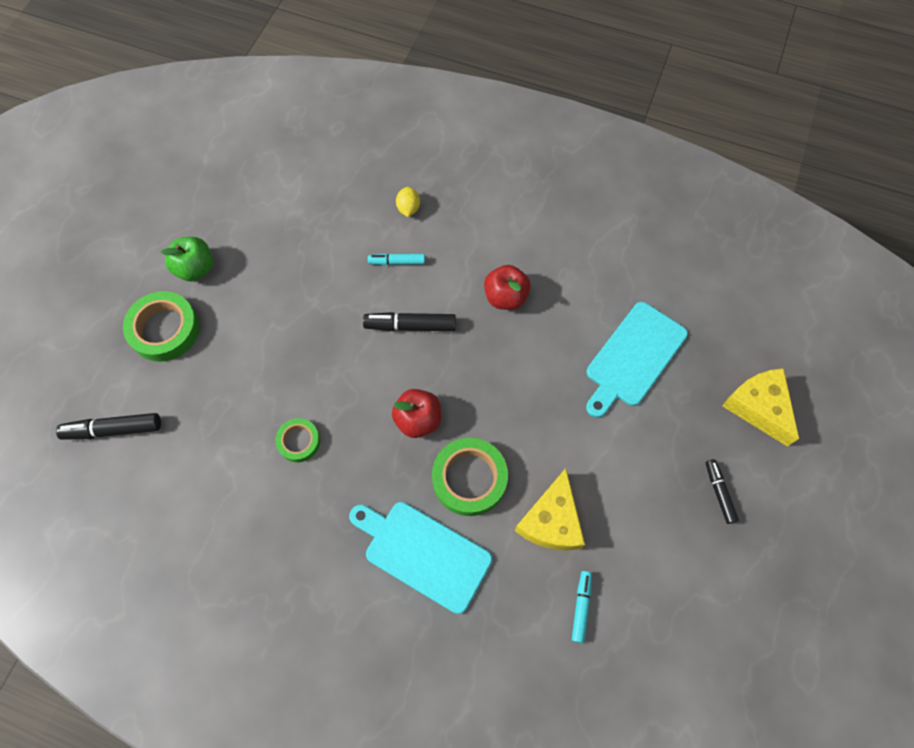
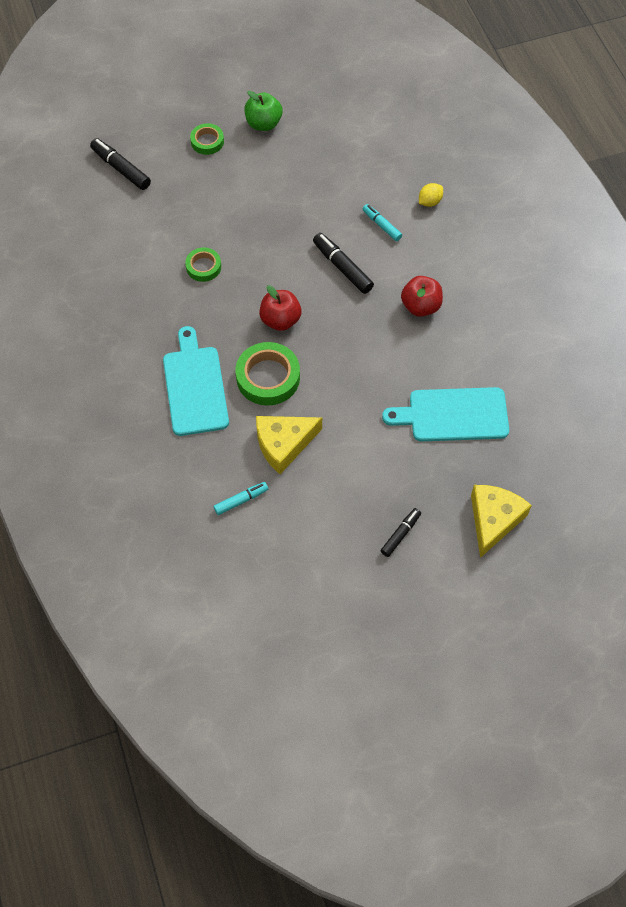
camera: 50 degrees right, 5 degrees down
(165, 330) = (207, 141): green tape -> green tape, size x0.58

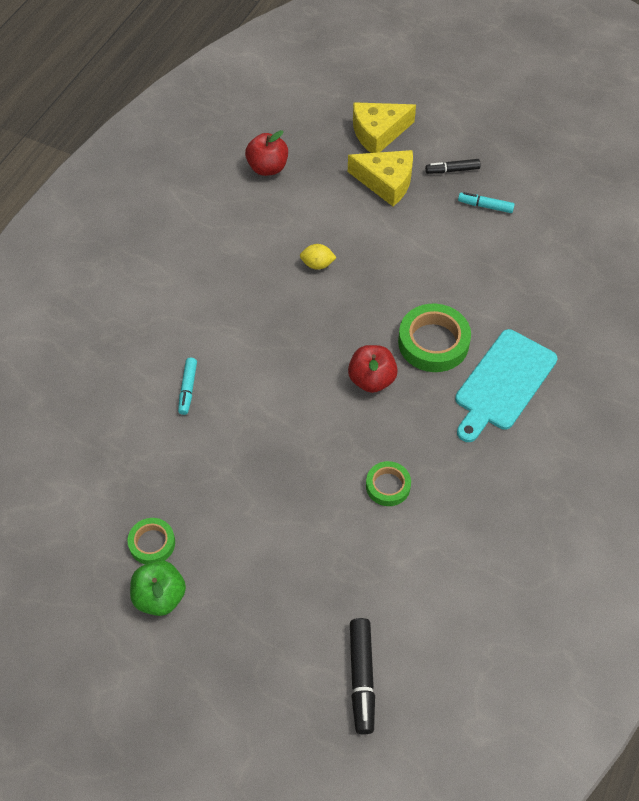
camera: 135 degrees left, 5 degrees down
(207, 141) = (239, 628): green tape -> green tape (152, 543)
(241, 500) = (548, 273): turquoise marker -> turquoise marker (485, 206)
(283, 444) = (474, 285): yellow cheese -> yellow cheese (386, 182)
(342, 267) = (267, 380): black marker -> none
(420, 306) = (245, 298): red apple -> red apple (267, 168)
(429, 202) = (121, 375): yellow lemon -> yellow lemon (317, 264)
(453, 415) = (323, 208): turquoise cutting board -> none

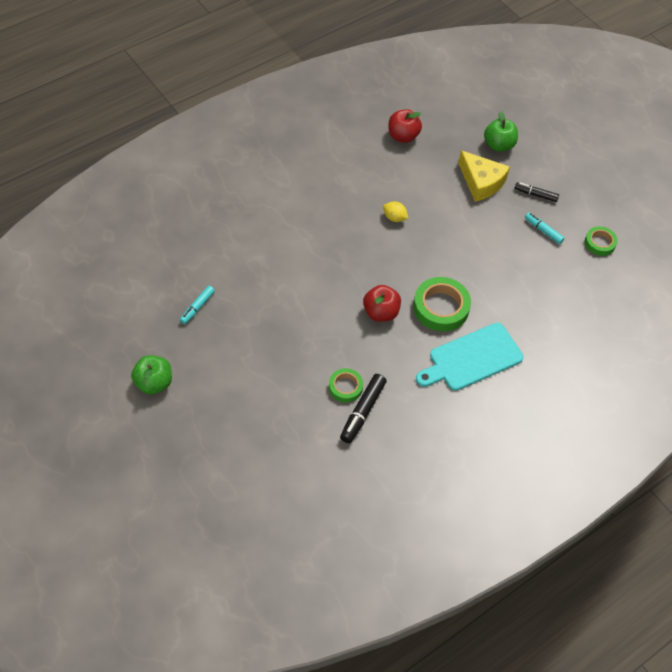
camera: 25 degrees right, 0 degrees up
(152, 543) = (170, 347): green tape -> green tape (600, 243)
(188, 389) = (254, 260): turquoise marker -> turquoise marker (197, 307)
(361, 678) = (248, 498): black marker -> black marker (362, 411)
(378, 133) = (498, 145): yellow cheese -> green apple

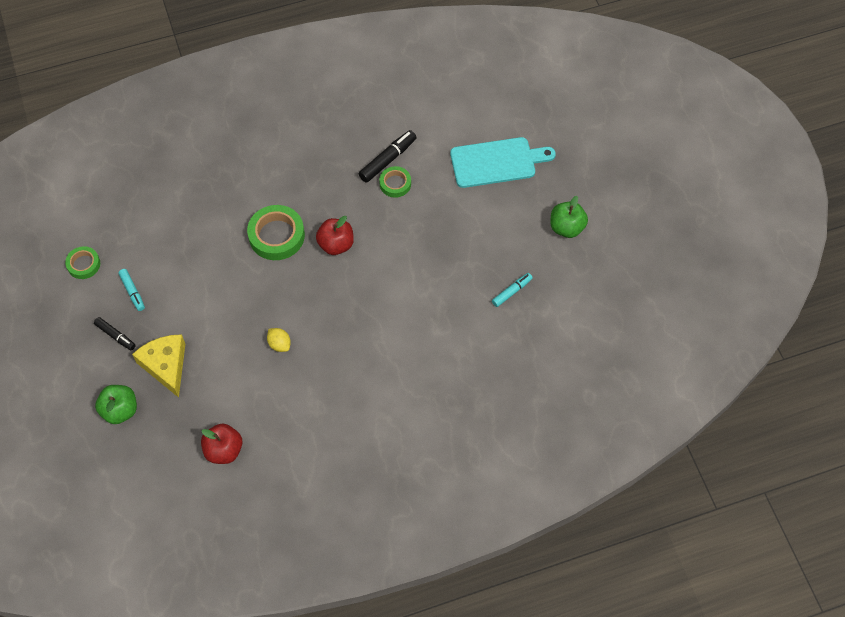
camera: 160 degrees left, 5 degrees up
(472, 358) = (271, 182): turquoise cutting board -> turquoise cutting board (497, 162)

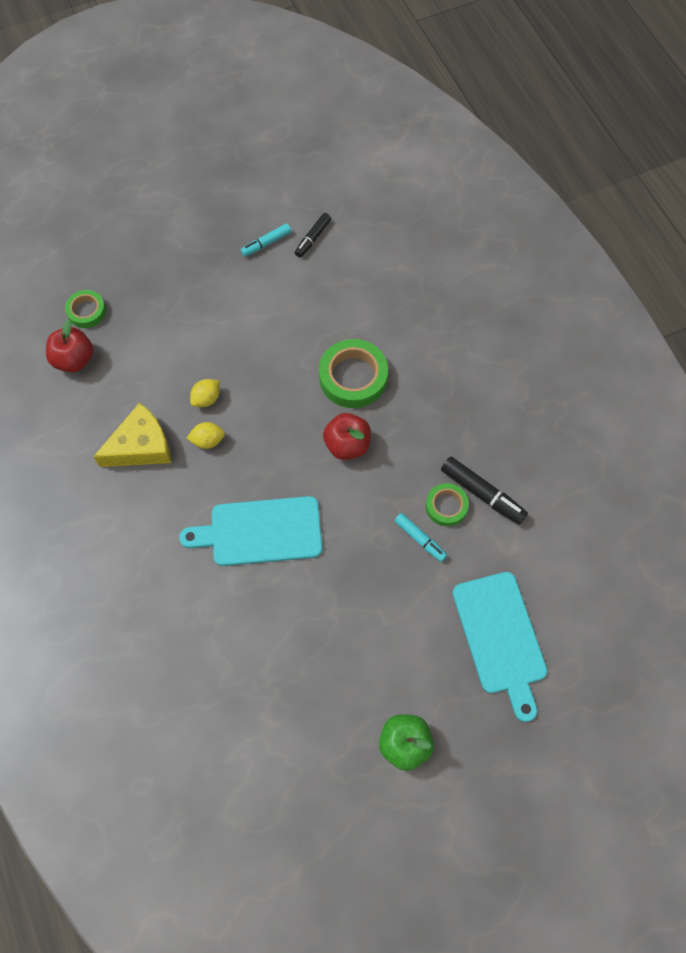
camera: 85 degrees right, 5 degrees up
(83, 264) = (297, 193): green tape -> green tape (87, 311)
(115, 336) = (211, 236): black marker -> black marker (313, 238)
(120, 410) = (123, 255): green apple -> none
(166, 365) = (176, 289): yellow cheese -> yellow cheese (141, 446)
(318, 344) = (208, 440): none -> yellow lemon
(402, 309) = (260, 532): none -> turquoise cutting board
(511, 292) = (295, 670): turquoise marker -> turquoise marker (420, 539)

